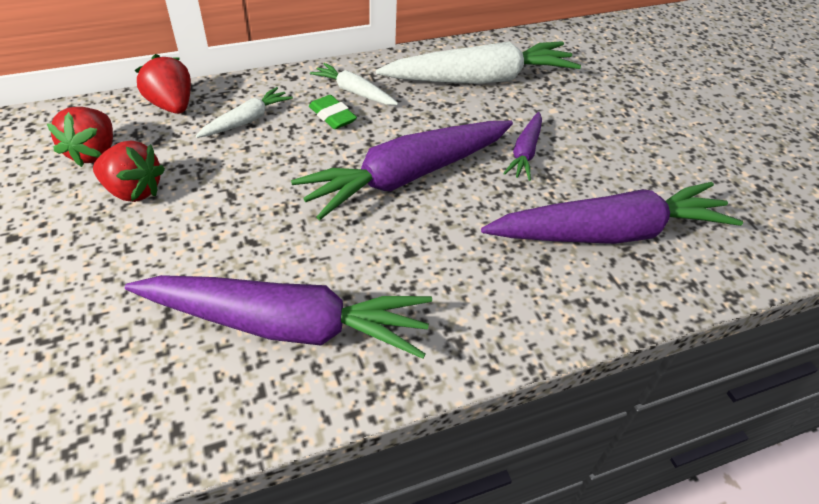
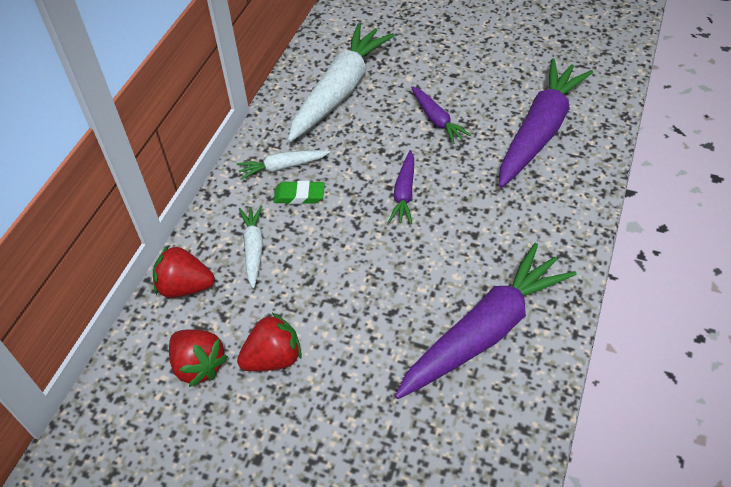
camera: 45 degrees left, 5 degrees up
(407, 176) = (404, 193): purple carrot -> purple carrot, size x0.48

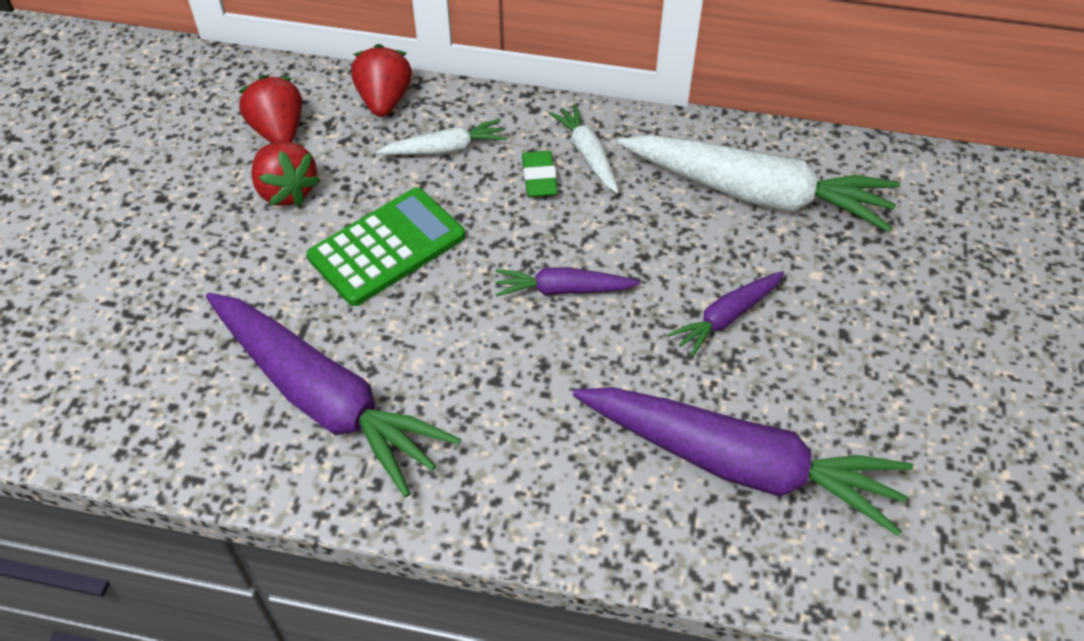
camera: 80 degrees right, 0 degrees up
(198, 365) = (279, 131): red strawberry -> red strawberry turned 120 degrees clockwise
(348, 290) = (387, 247): none -> green calculator

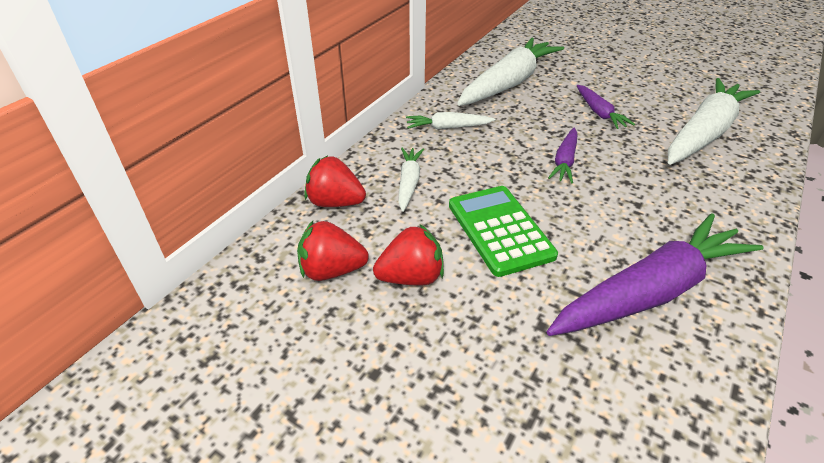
camera: 70 degrees left, 10 degrees down
(539, 178) = (460, 149): green eraser -> none
(738, 464) = (703, 133): purple carrot -> white carrot

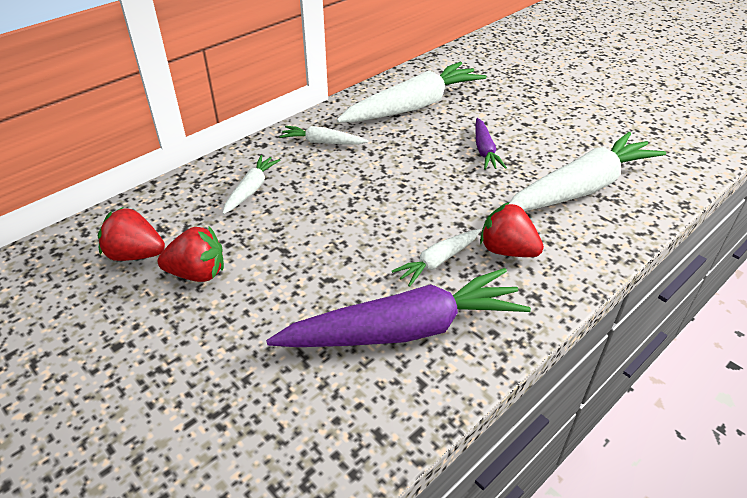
camera: 15 degrees right, 0 degrees up
(335, 202) = (176, 196): red strawberry -> red strawberry (507, 250)
(500, 230) = (304, 247): green calculator -> none
(564, 161) = (412, 193): purple carrot -> none
(633, 220) = (438, 261): none -> white carrot

